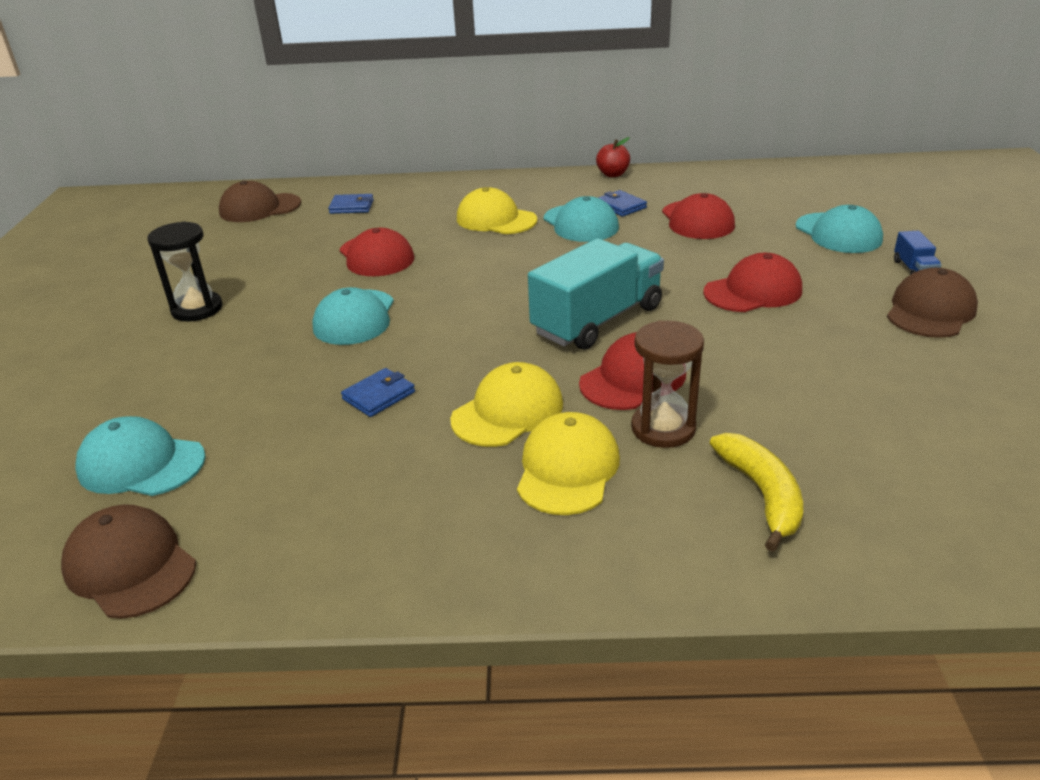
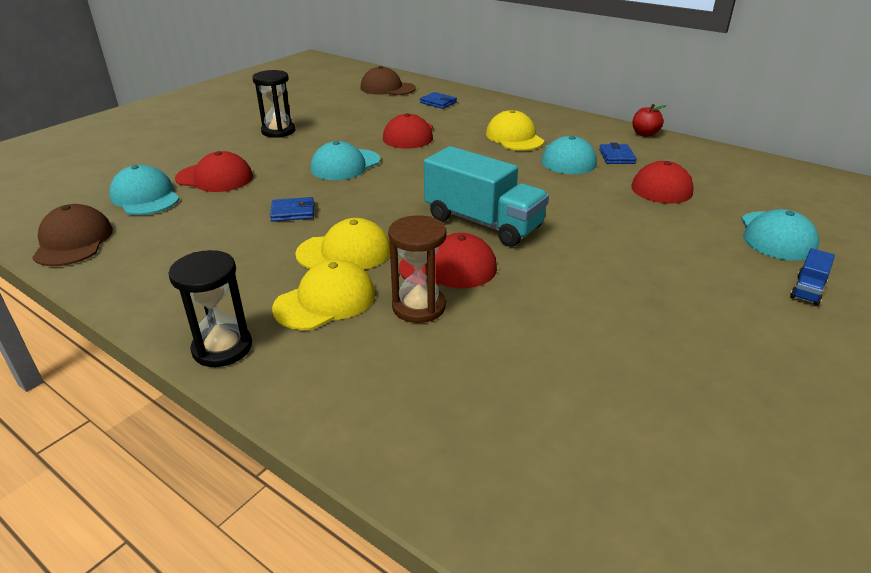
camera: 35 degrees right, 0 degrees up
(540, 572) = (222, 348): none -> black hourglass
(597, 320) = (483, 223): turquoise truck -> turquoise truck turned 45 degrees clockwise
(753, 291) = (629, 249): red cap -> red cap (215, 178)
(762, 495) = (415, 381): yellow banana -> none
(930, 311) = (770, 326): brown cap -> none

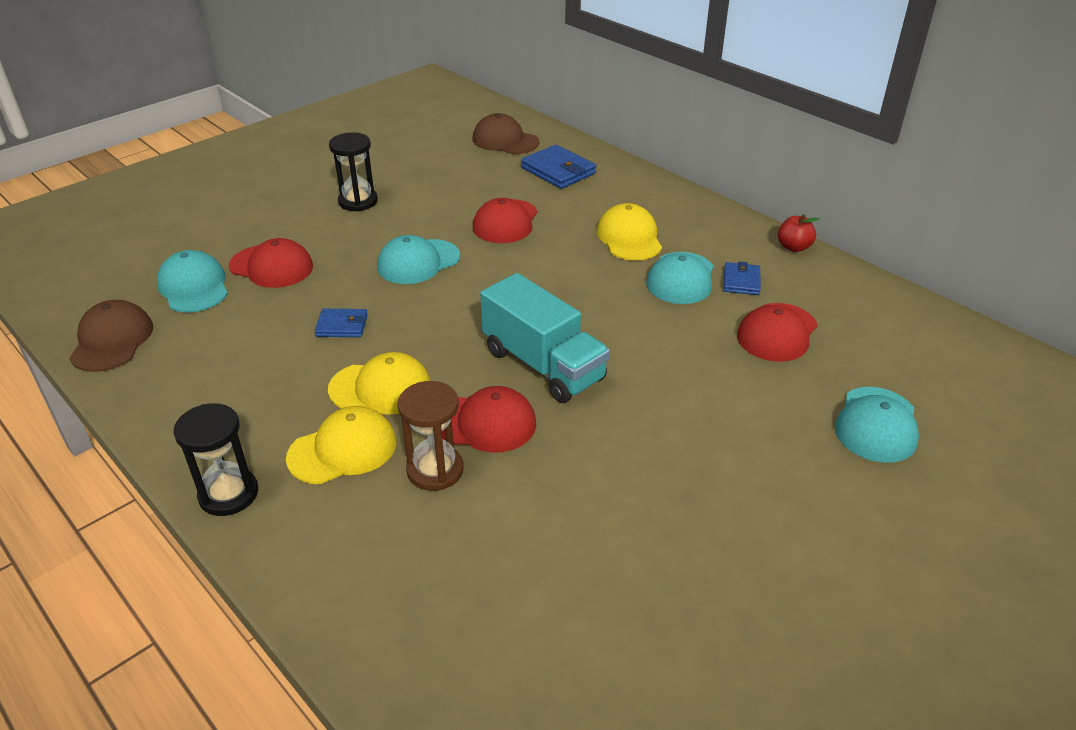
camera: 10 degrees right, 5 degrees up
(438, 102) = (558, 171): blue wallet -> blue wallet, size x1.66
(807, 290) = (871, 504): blue truck -> none

